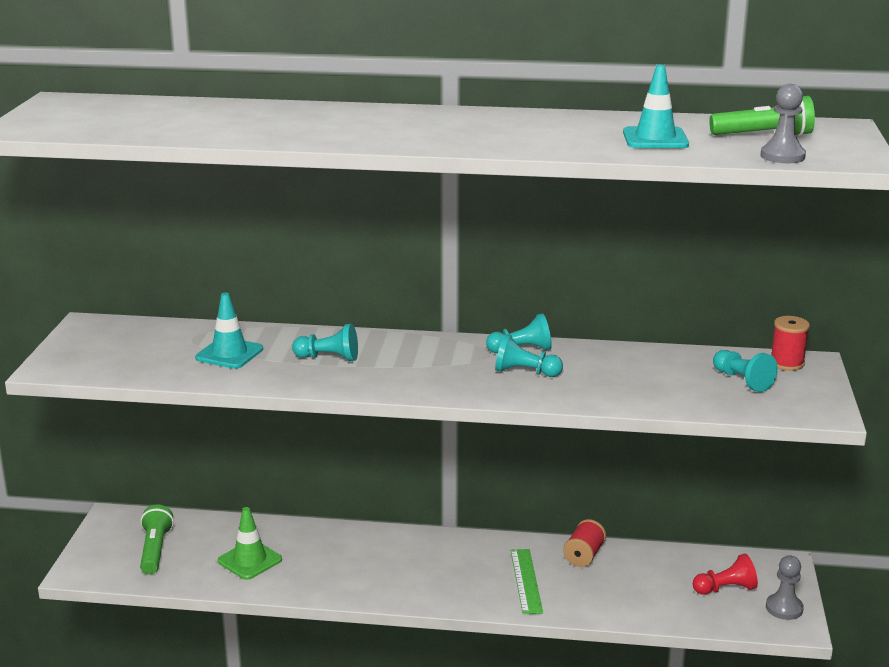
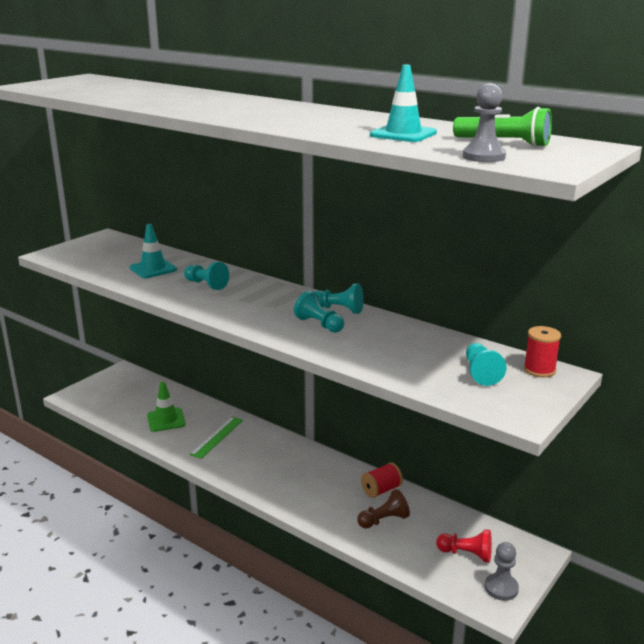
camera: 30 degrees right, 0 degrees up
(155, 550) = (123, 396): green flashlight -> none
(526, 581) = (321, 493): green ruler -> green ruler (217, 437)
(617, 585) = (384, 520): none -> brown pawn

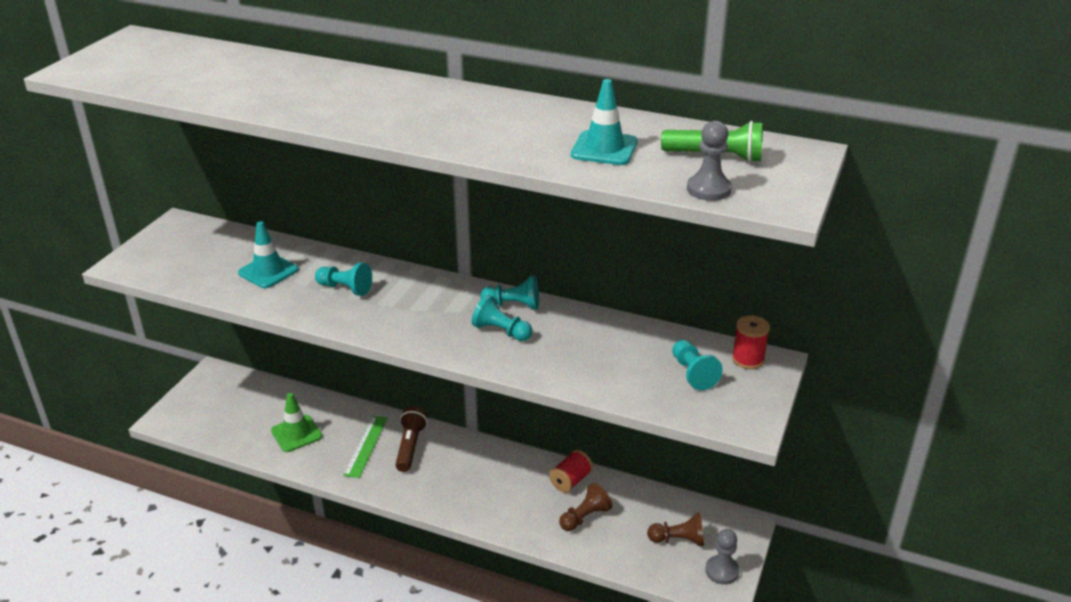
camera: 15 degrees left, 10 degrees up
(253, 443) = (410, 446): none -> brown flashlight
(466, 554) = (678, 540): red pawn -> brown pawn

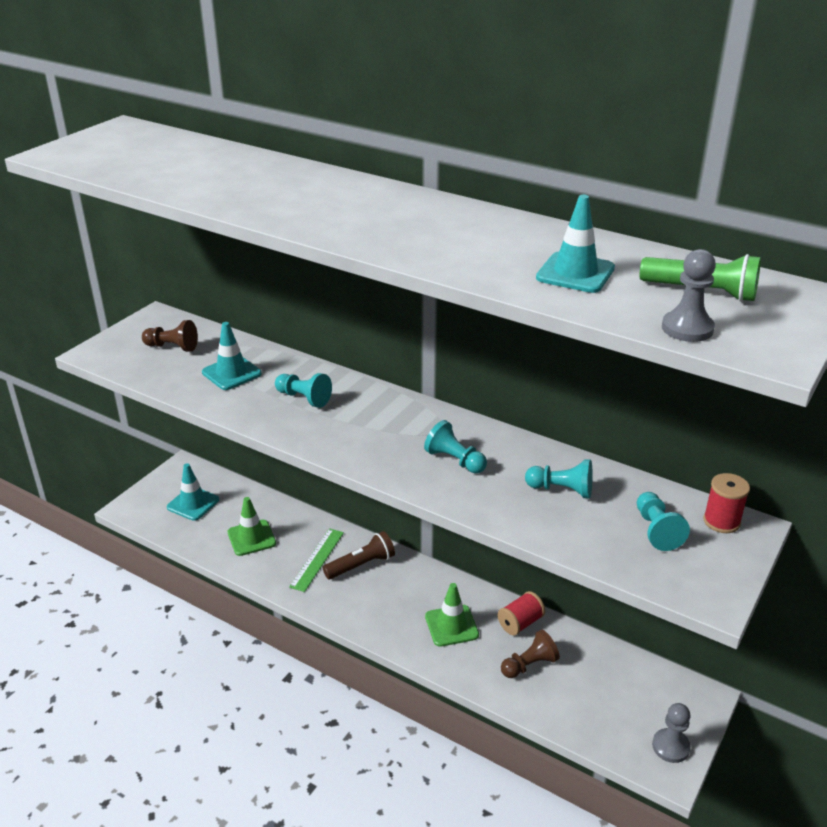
camera: 10 degrees right, 0 degrees up
(230, 407) = (193, 503): none -> turquoise traffic cone
(410, 446) = (361, 565): brown flashlight -> brown flashlight turned 45 degrees clockwise
(507, 491) = (451, 626): none -> green traffic cone
(513, 305) = (473, 433): turquoise pawn -> turquoise pawn (562, 490)
(678, 540) = (627, 704): brown pawn -> brown pawn (172, 347)

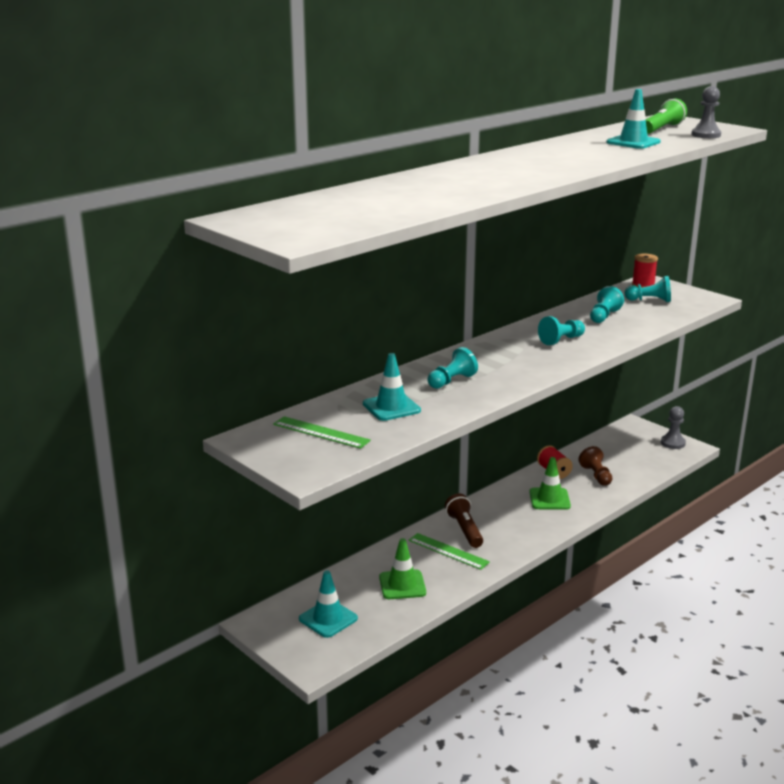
camera: 75 degrees left, 10 degrees down
(172, 347) = (321, 432): brown pawn -> green ruler

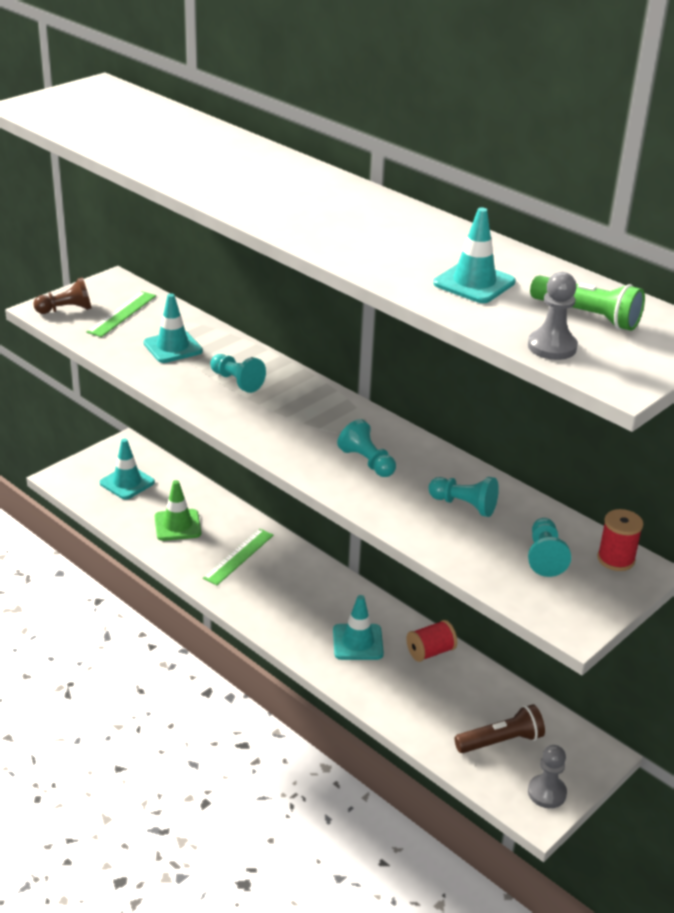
camera: 85 degrees right, 10 degrees up
(464, 530) = (282, 569): brown flashlight -> brown flashlight (501, 741)
(549, 499) = (358, 642): green traffic cone -> turquoise traffic cone
(596, 475) = (426, 692): brown pawn -> brown pawn (66, 310)

